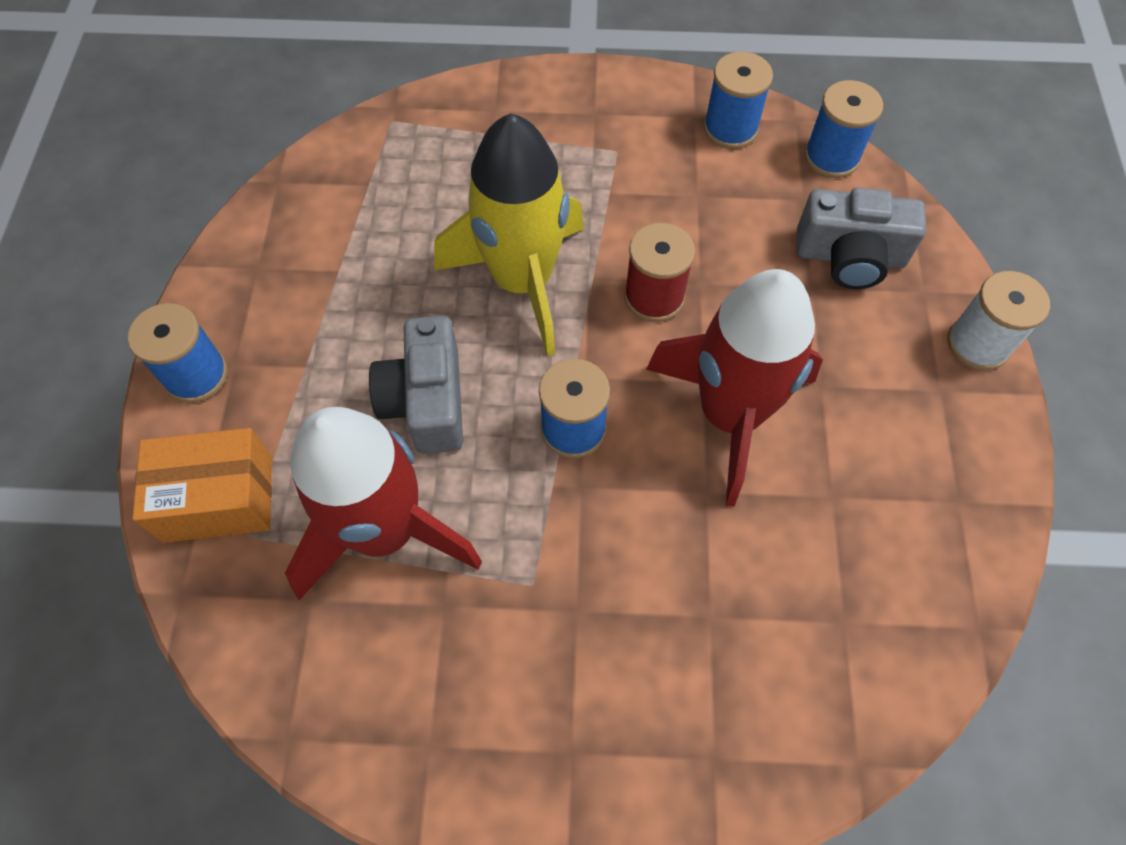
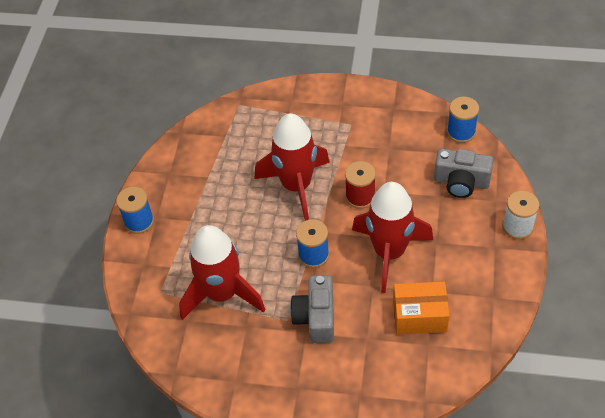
camera: 10 degrees right, 10 degrees down
(218, 498) = (148, 275): orange box -> orange box (419, 316)
(426, 401) = (245, 239): grey camera -> grey camera (316, 317)
(522, 281) = (296, 186): yellow rocket -> red rocket
(730, 129) = (411, 115): blue spool -> none

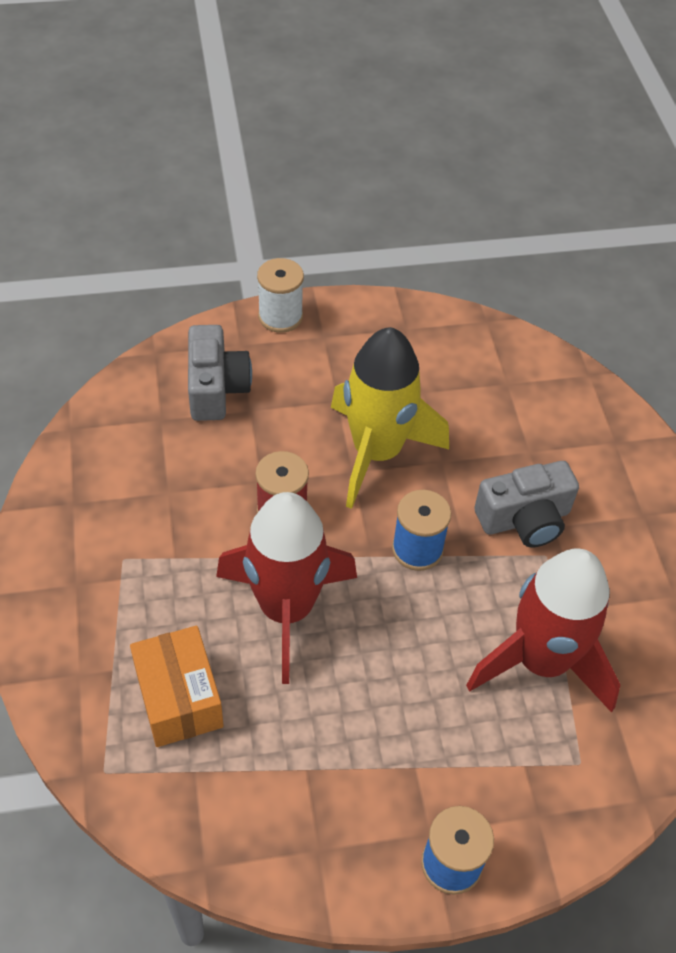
camera: 115 degrees left, 0 degrees up
(389, 253) = (377, 452): red rocket -> yellow rocket
(419, 316) = (468, 399): orange box -> orange box (179, 698)
(461, 132) = (112, 402): blue spool -> none

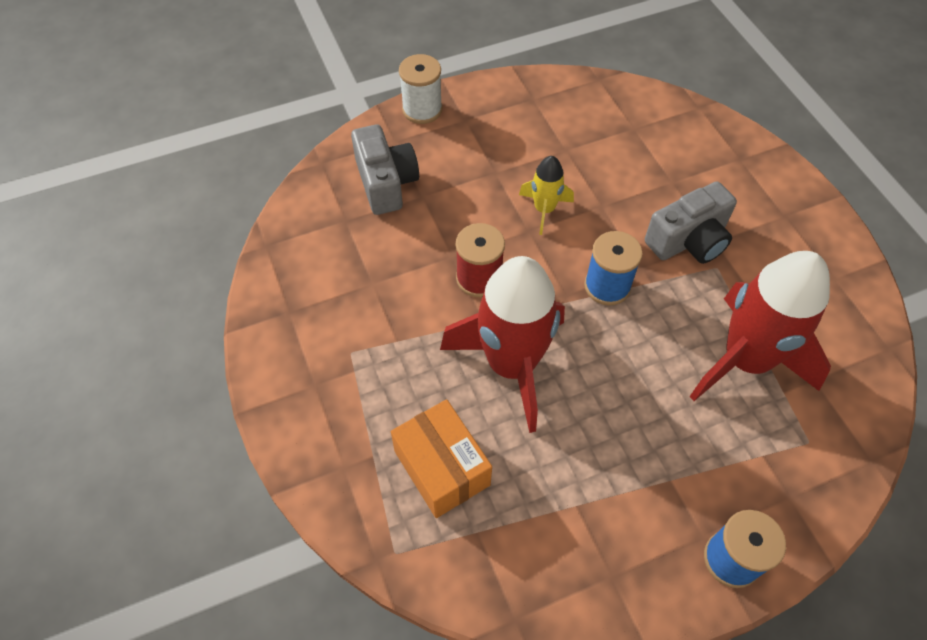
camera: 10 degrees left, 5 degrees up
(377, 452) = (544, 209): yellow rocket -> yellow rocket, size x0.48

